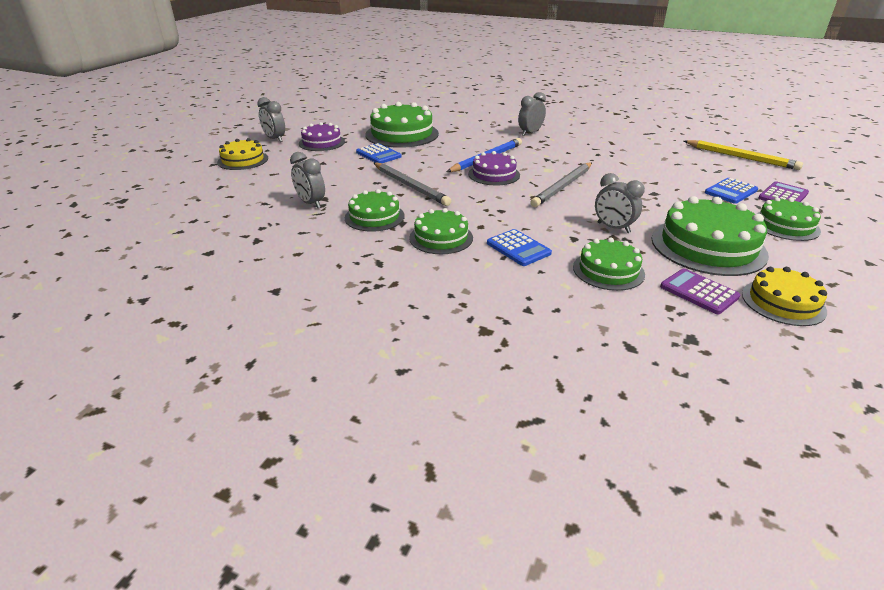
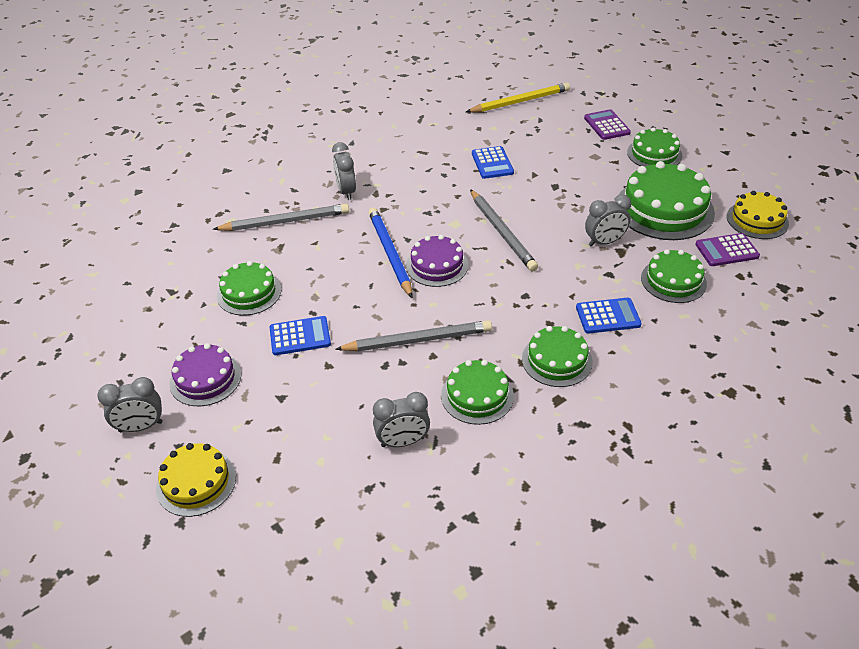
camera: 60 degrees left, 10 degrees up
(402, 134) = (249, 293): green cake -> green cake, size x0.60
(476, 126) = (285, 222): none -> grey pencil
(730, 191) = (581, 145): blue calculator -> blue calculator (492, 163)

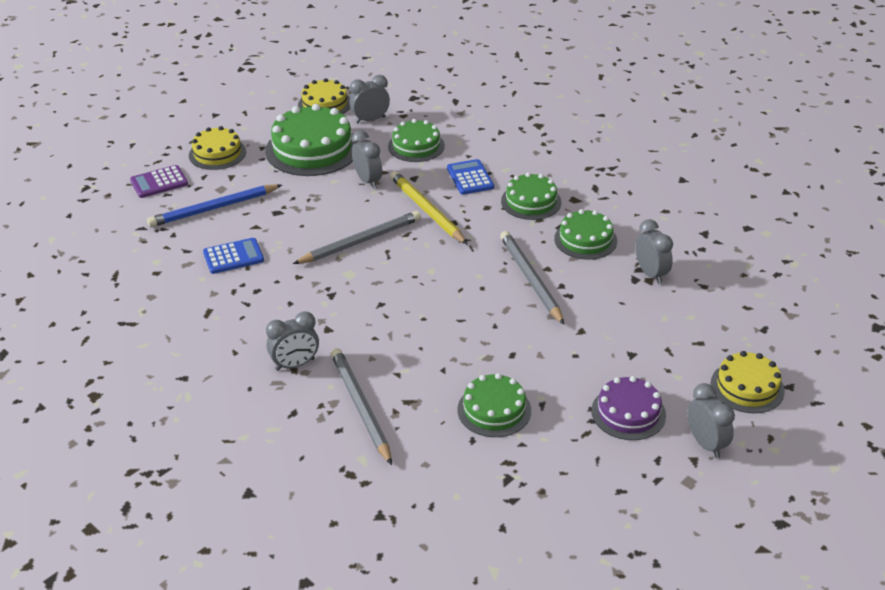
camera: 100 degrees left, 5 degrees down
(300, 336) = (549, 357): blue calculator -> none
(390, 253) = (407, 313): blue pencil -> blue pencil (214, 208)
(437, 265) = (421, 279): purple cake -> none
(520, 101) = (97, 245): yellow pencil -> yellow pencil (427, 210)
(654, 154) = (217, 153): green cake -> yellow cake
(726, 250) = (370, 120): purple calculator -> grey clock

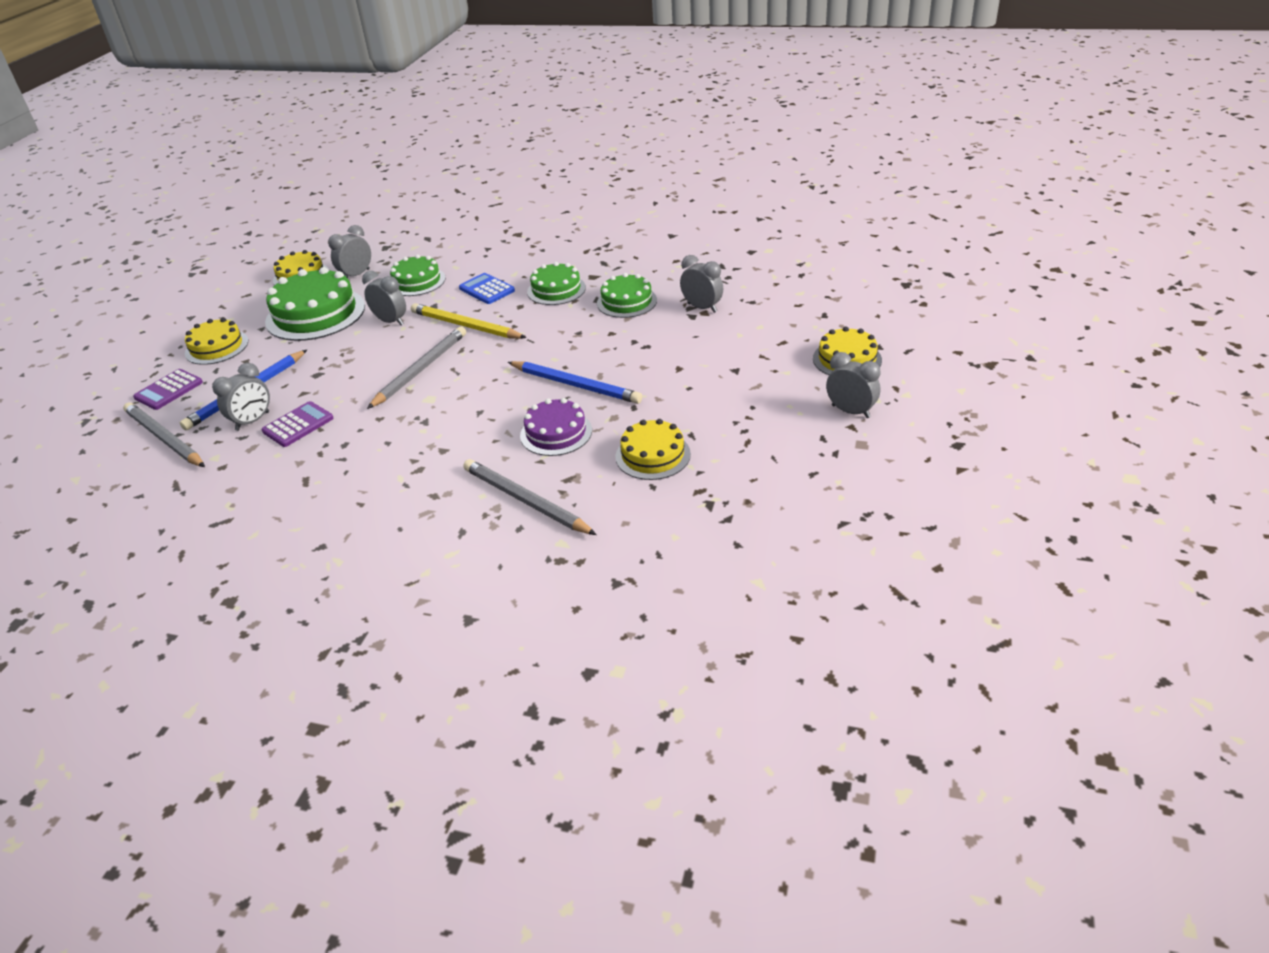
camera: 25 degrees left, 0 degrees up
(233, 257) = (298, 425): blue calculator -> purple calculator
(295, 364) = (432, 491): grey clock -> grey clock (252, 421)
(478, 311) = (575, 385): none -> blue pencil
(494, 410) = (653, 455): green cake -> yellow cake
(531, 279) = (603, 346): grey pencil -> grey pencil (165, 438)
(628, 413) = (769, 413): purple cake -> purple cake (556, 433)

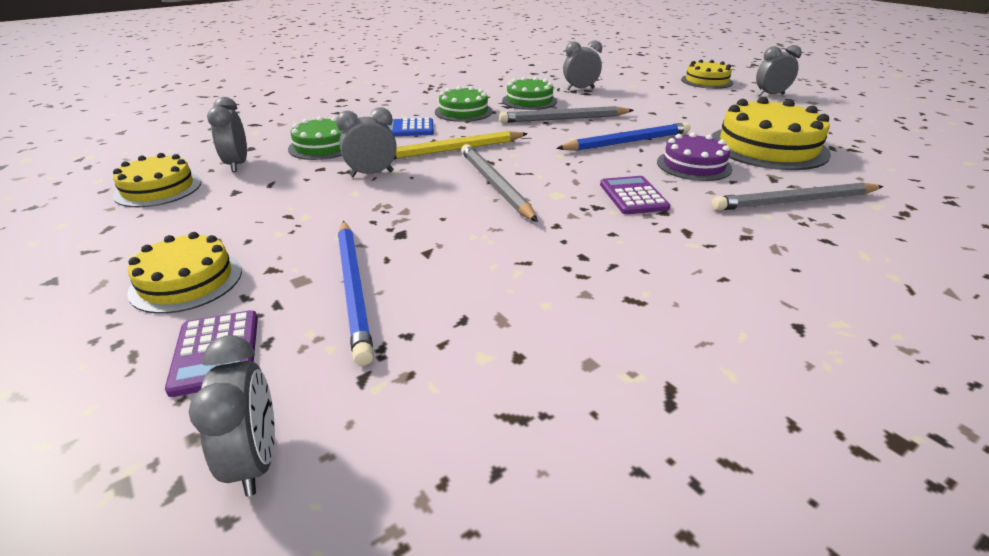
camera: 55 degrees left, 5 degrees down
(165, 438) = (355, 393): grey pencil -> grey pencil (564, 119)
(252, 421) = (435, 302): grey clock -> grey clock (256, 460)
(298, 425) = (496, 273): purple calculator -> purple calculator (633, 196)
(315, 314) = (264, 202): green cake -> none
(653, 455) = (767, 147): yellow cake -> yellow cake, size x1.66

